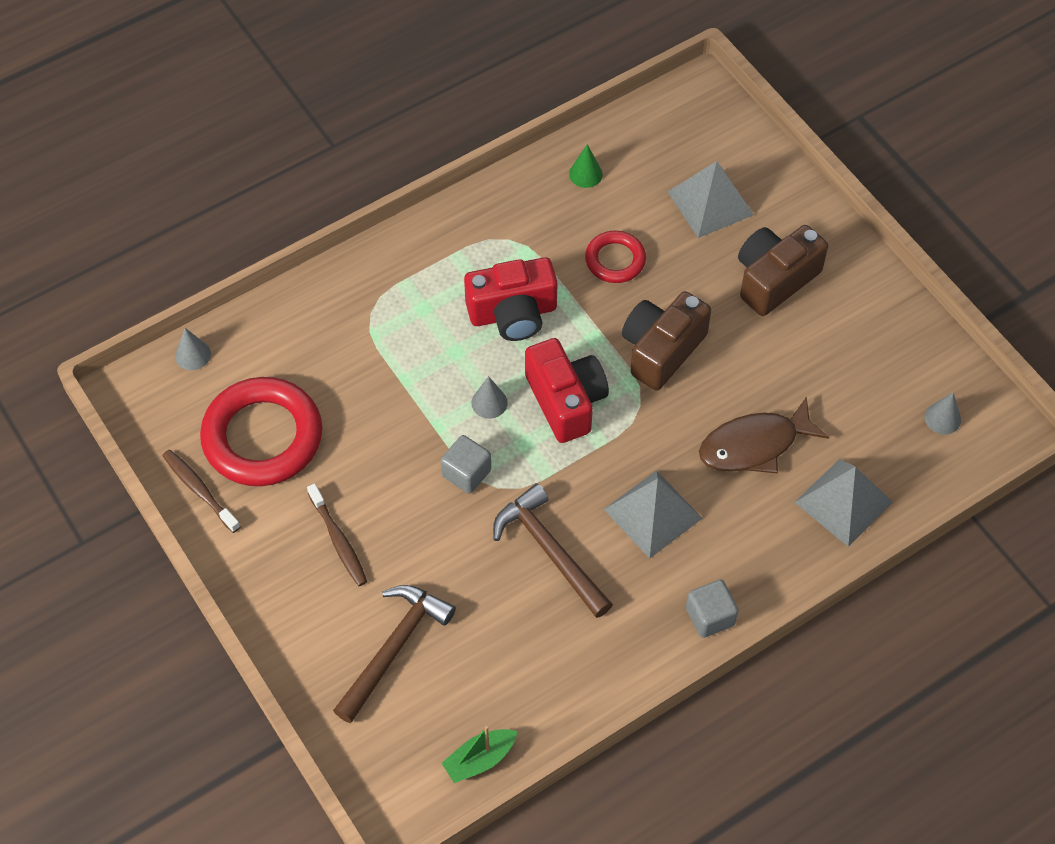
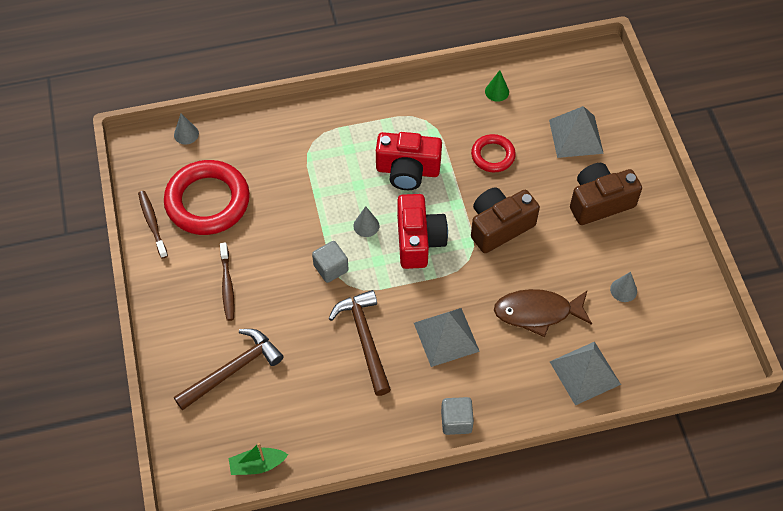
camera: 20 degrees right, 0 degrees up
(942, 418) = (682, 337): grey cone -> grey cone (623, 290)

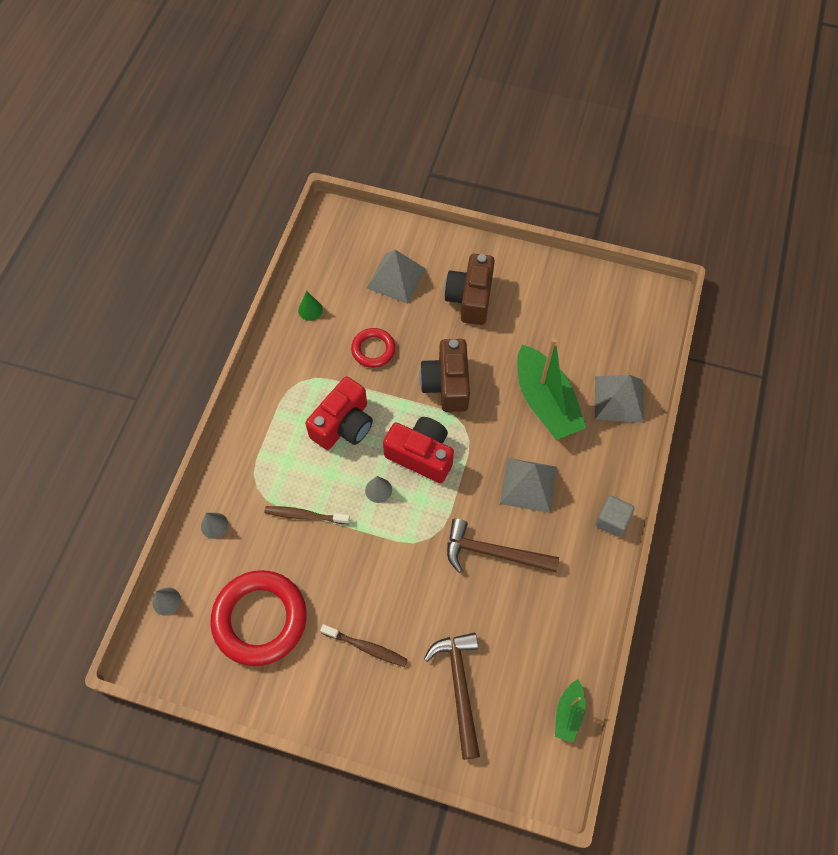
camera: 60 degrees left, 5 degrees up
(152, 223) = (250, 686): brown toothbrush -> brown toothbrush (305, 515)
(331, 268) = (404, 544): grey cube -> none
(537, 312) = (545, 402): brown fish -> green boat
(623, 290) = (561, 329): grey cone -> grey cone (214, 525)

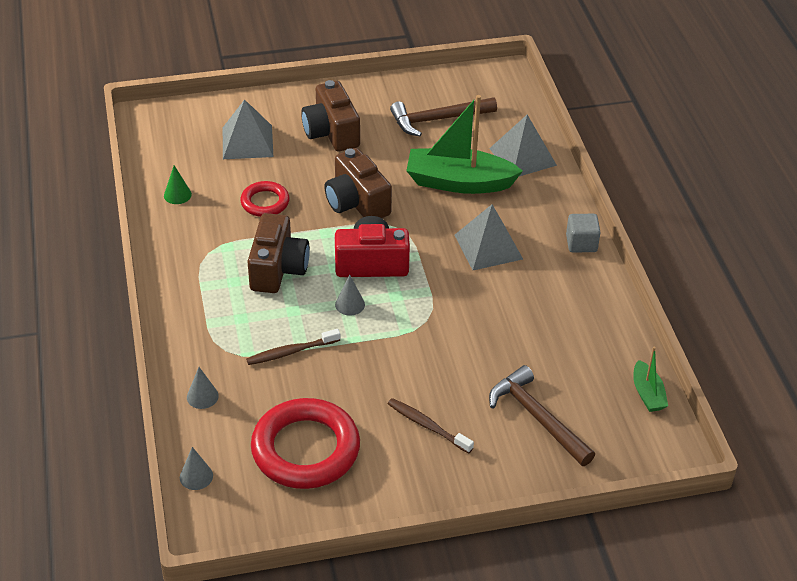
camera: 30 degrees left, 20 degrees down
(343, 425) = (278, 269): red camera -> brown camera
(366, 647) = (427, 426): brown toothbrush -> brown toothbrush turned 135 degrees counterclockwise
(493, 552) = (493, 307): brown hammer -> brown hammer (437, 119)
(545, 402) = (459, 182): green boat -> green boat turned 150 degrees clockwise

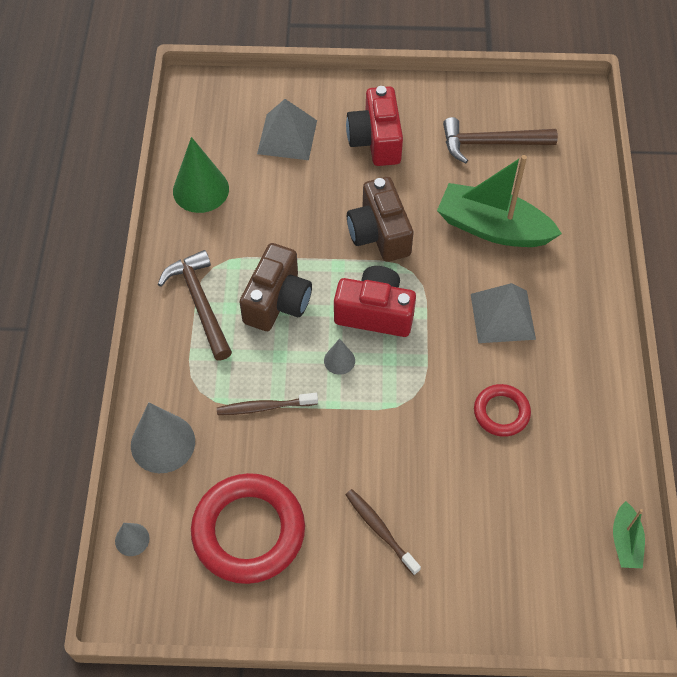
camera: 15 degrees right, 15 degrees up
(177, 195) = (201, 190): green cone -> green cone, size x1.97
(202, 396) = (163, 443): grey cone -> grey cone, size x1.97
(265, 202) = (285, 216): red ring -> red ring (501, 412)
(331, 132) = (376, 140): brown camera -> red camera
(522, 156) = (569, 207): grey pyramid -> none
(537, 417) = (498, 545): brown hammer -> brown hammer (200, 303)
(581, 243) = (604, 331): grey cube -> none

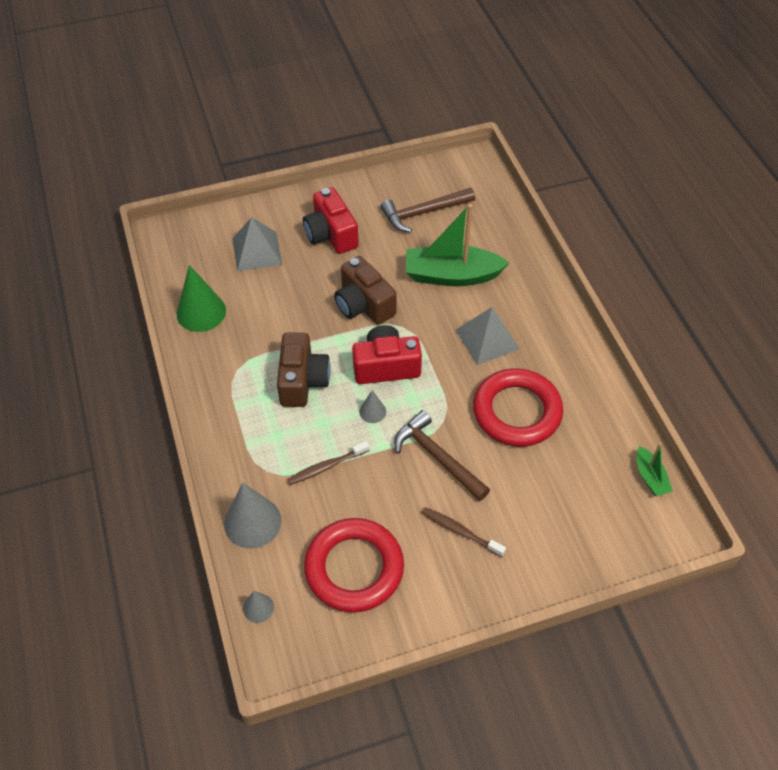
camera: 20 degrees left, 5 degrees down
(200, 303) = (238, 401): brown hammer -> brown hammer (437, 457)
(501, 412) = (517, 411): red ring -> red ring, size x1.88

